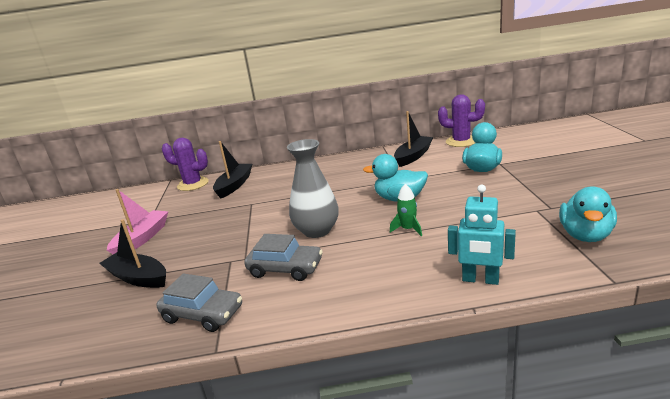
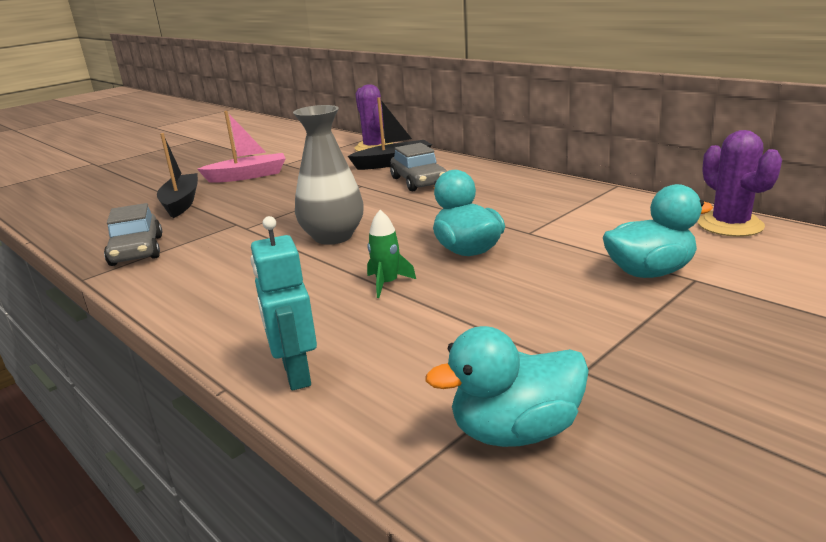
camera: 50 degrees right, 0 degrees up
(285, 268) = (239, 253): grey car -> grey car (419, 181)
(413, 156) = (614, 213): black boat -> none

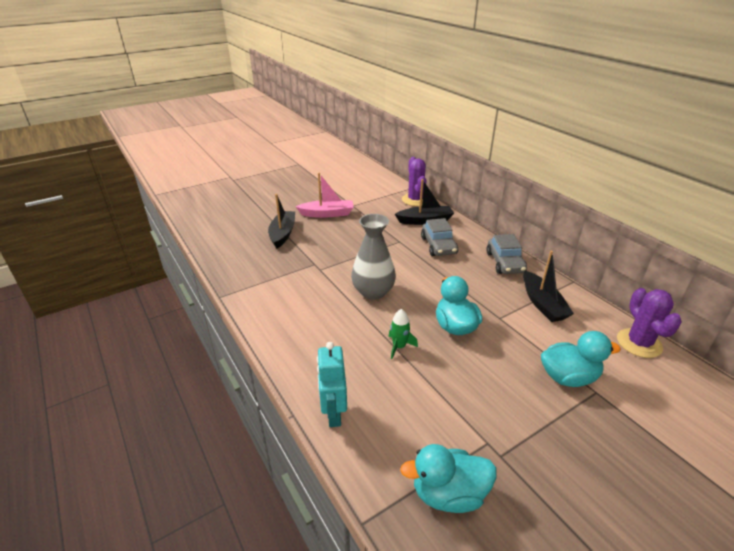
camera: 10 degrees right, 10 degrees up
(137, 250) = (252, 277): grey car -> grey car (505, 263)
(583, 211) = (542, 304): none -> black boat

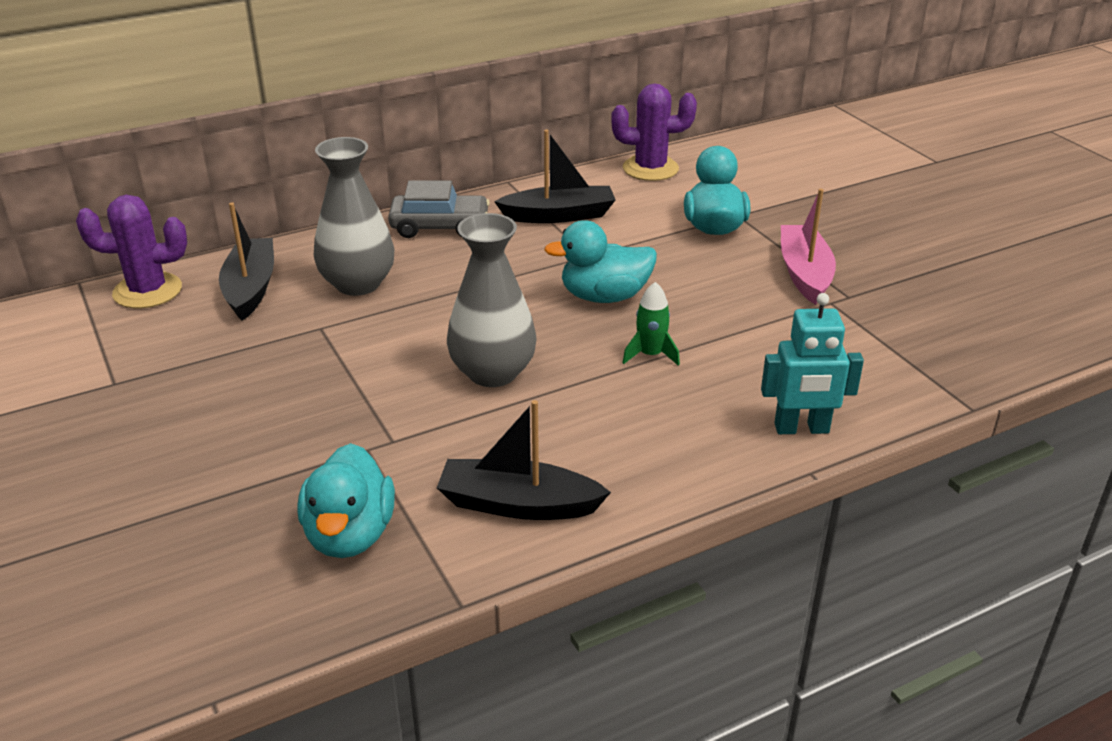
camera: 85 degrees left, 0 degrees up
(282, 234) = (200, 506): black boat -> black boat (518, 504)
(327, 214) = (134, 426): pink boat -> pink boat (804, 273)
(438, 246) = (358, 284): grey car -> grey vase
(448, 494) = (912, 340): turquoise duck -> turquoise duck (350, 535)

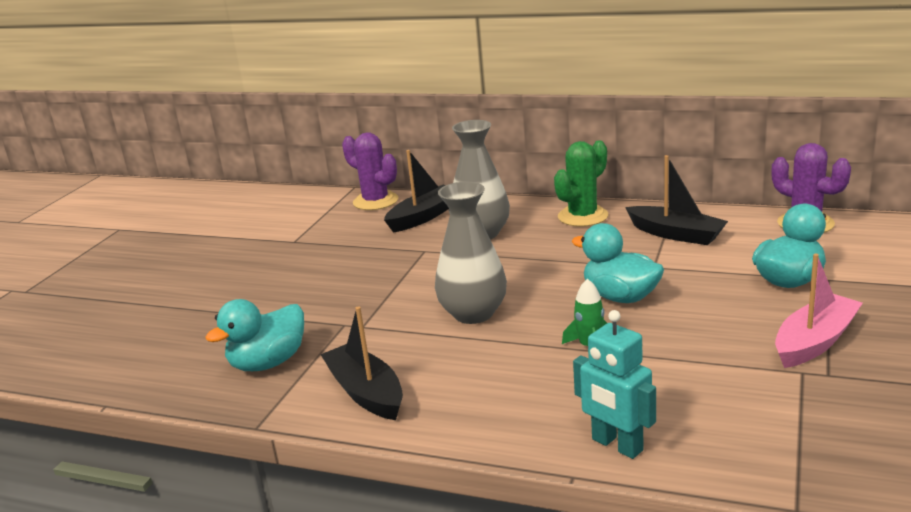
camera: 50 degrees right, 10 degrees down
(440, 226) = (583, 216): grey car -> green cactus

